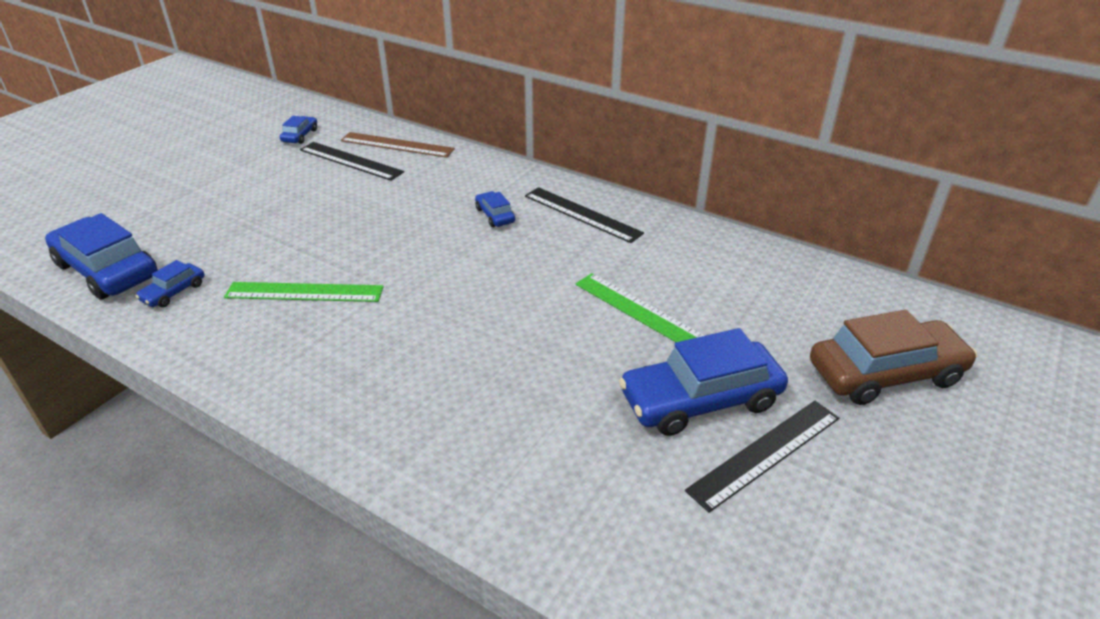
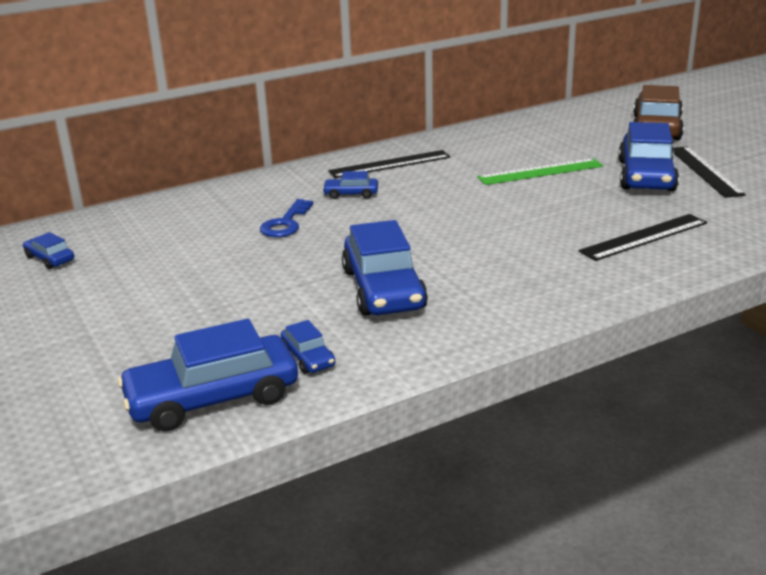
camera: 60 degrees left, 10 degrees down
(304, 292) = (383, 289): green ruler -> blue car
(350, 161) = (155, 239): black ruler -> black ruler (644, 237)
(397, 145) = (156, 213): brown ruler -> none
(411, 204) = (286, 223): none -> blue key

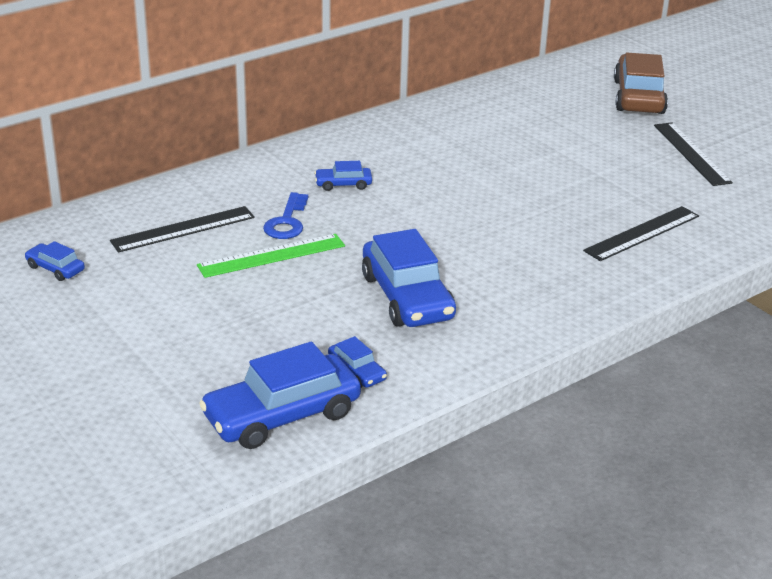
camera: 10 degrees left, 5 degrees up
(390, 164) = (373, 145): black ruler -> black ruler (183, 229)
(540, 172) = (530, 155): green ruler -> green ruler (271, 255)
(646, 176) = (635, 160): blue car -> none

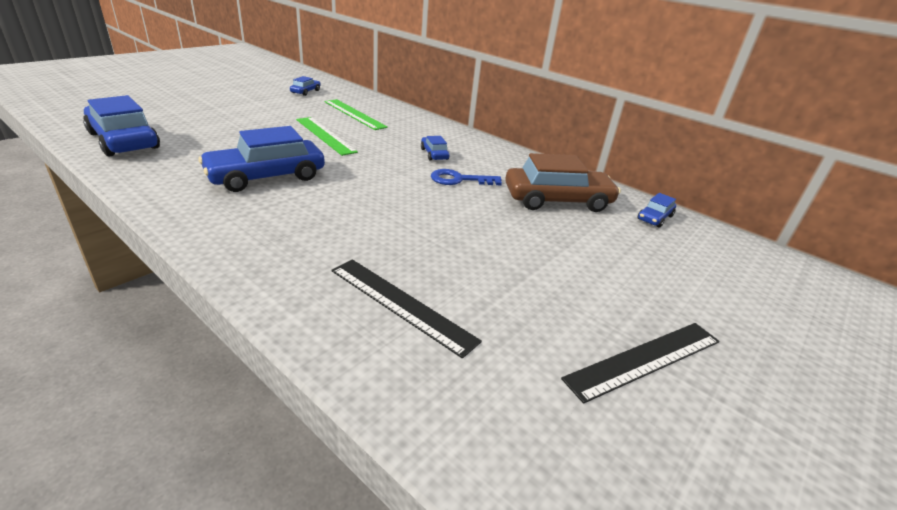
camera: 75 degrees right, 0 degrees up
(183, 229) = (354, 114): black ruler -> green ruler
(287, 222) = (372, 138): blue key -> blue key (459, 180)
(357, 371) = (165, 161): blue car -> blue car (654, 218)
(639, 97) = (762, 313): brown car -> brown car (557, 200)

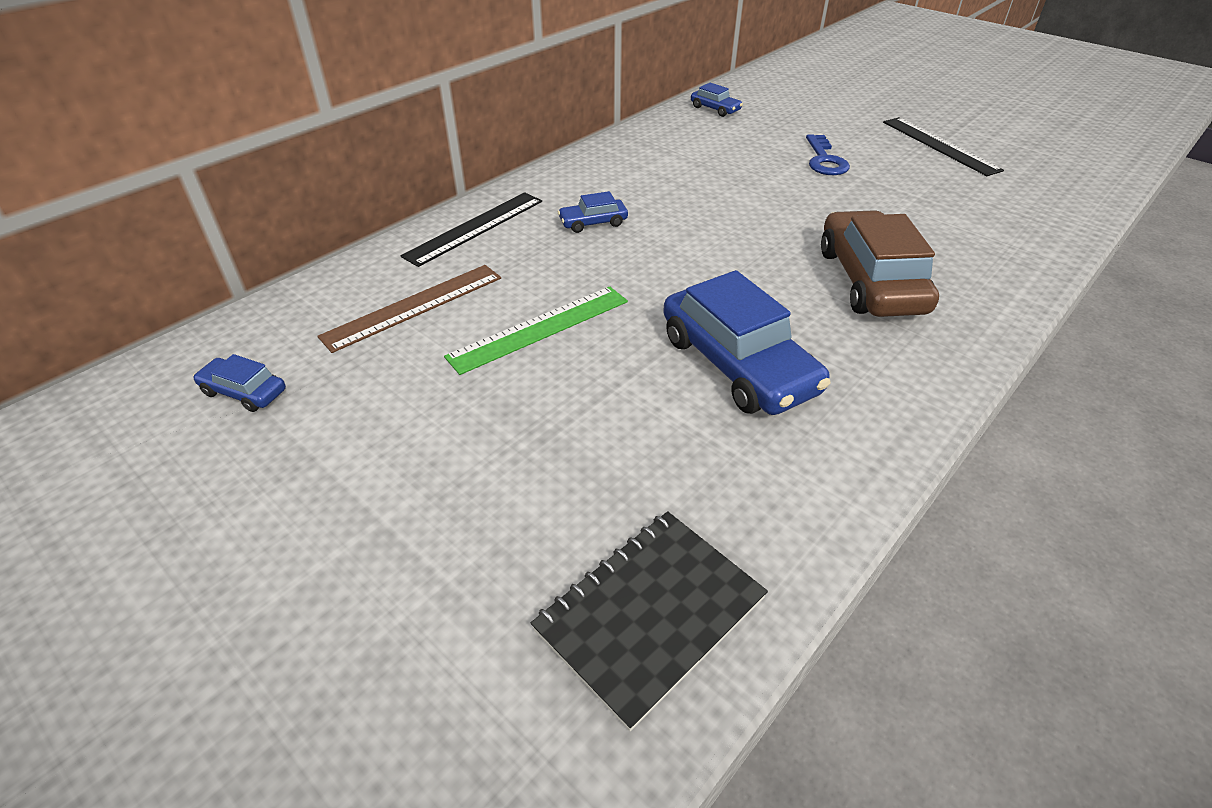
camera: 85 degrees left, 10 degrees up
(124, 141) = (649, 614): blue car -> black notebook
(354, 114) = (414, 306): green ruler -> brown ruler
(400, 304) = (956, 239): black ruler -> black ruler (475, 228)
(459, 180) = (674, 205): blue key -> blue key (824, 160)
(557, 200) = (701, 150): brown car -> brown car (870, 280)

